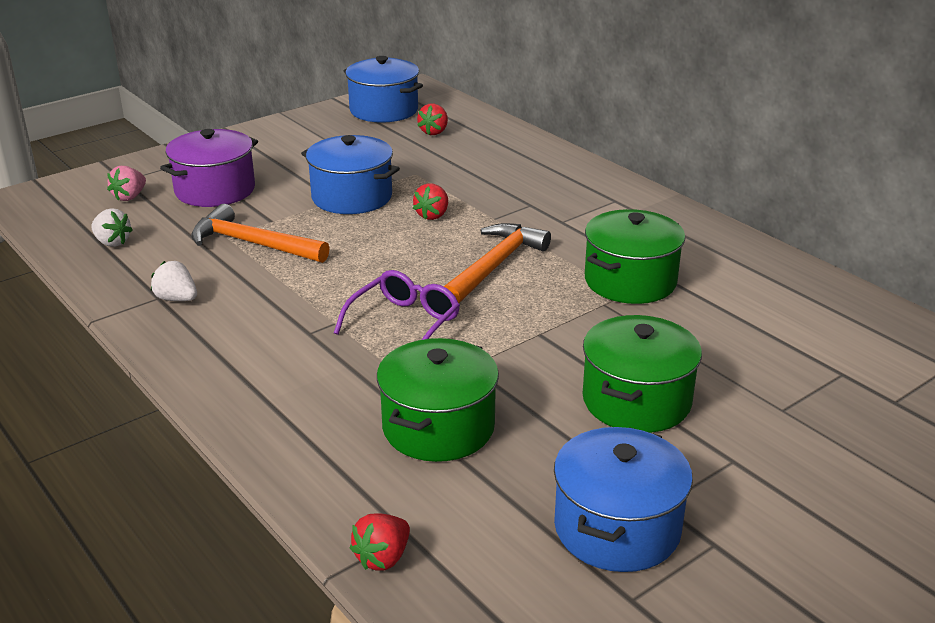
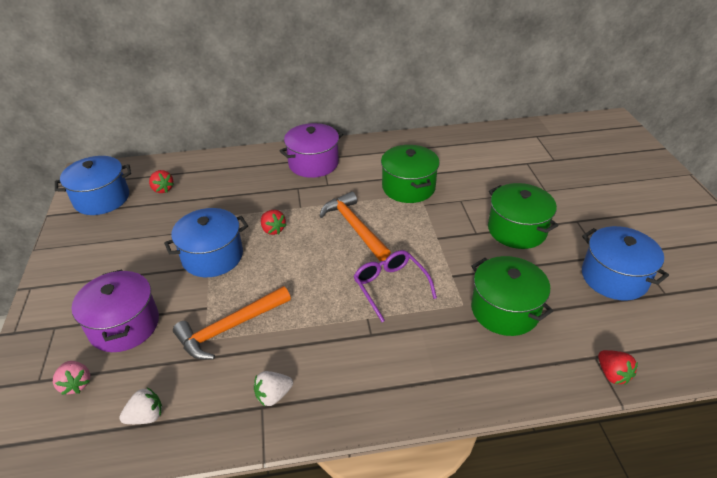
camera: 60 degrees left, 10 degrees up
(595, 198) = (313, 163): none -> purple pot

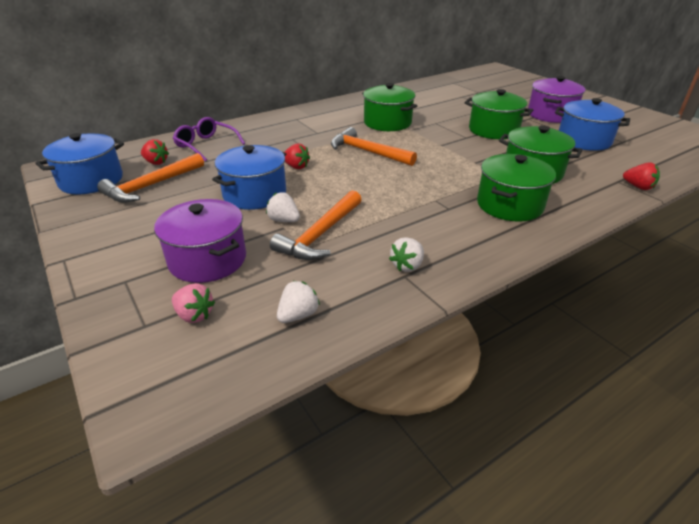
camera: 25 degrees left, 5 degrees down
(141, 219) = (151, 185): none -> orange hammer
(213, 298) = (284, 220): none -> white strawberry
(313, 163) = (291, 123): purple pot -> purple pot (551, 115)
(390, 286) = (434, 178): purple glasses -> purple glasses (206, 145)
(436, 351) = (509, 205): none -> green pot

